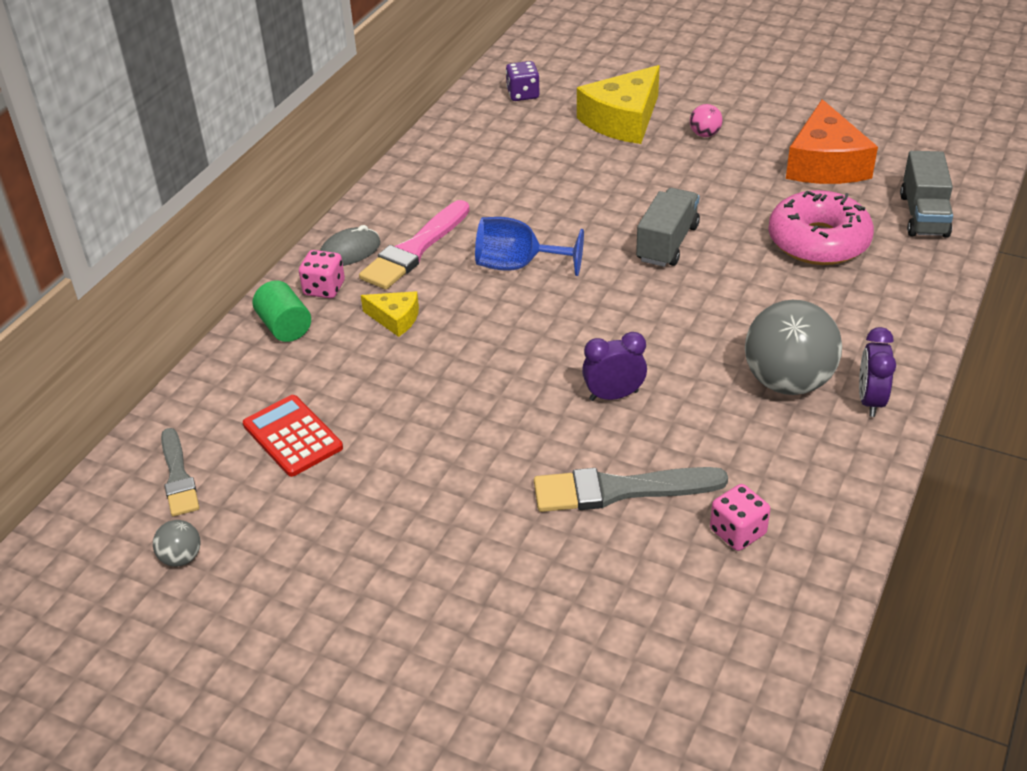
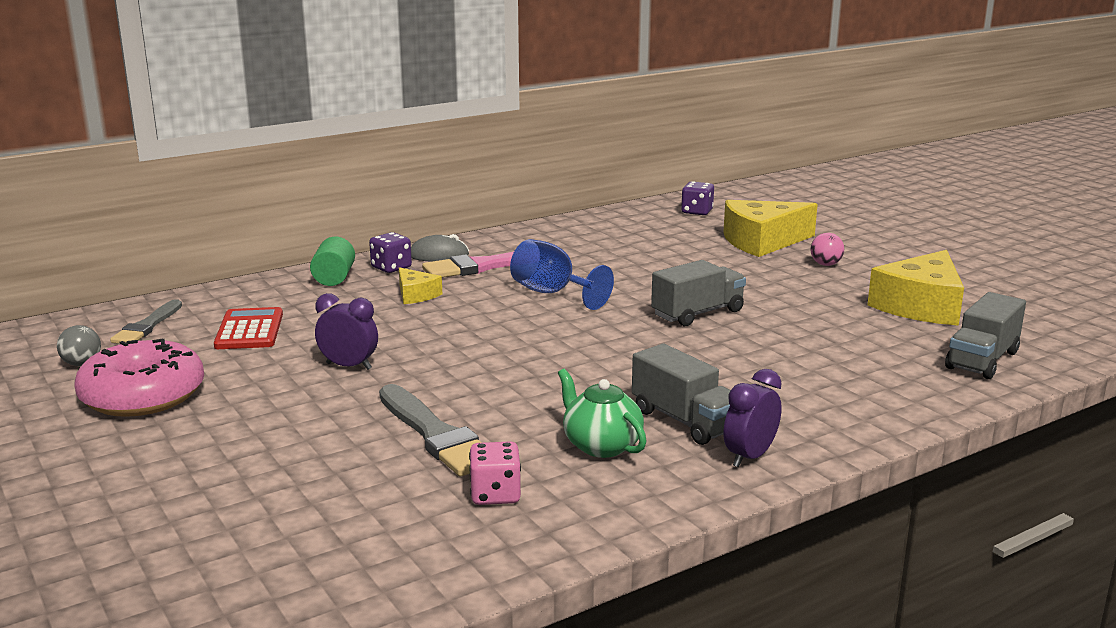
camera: 30 degrees right, 20 degrees down
(324, 288) = (391, 268): pink dice -> purple dice
(613, 395) = (517, 382): purple clock -> purple clock (349, 366)
(619, 490) = (436, 435): grey brush -> grey brush turned 150 degrees counterclockwise
(756, 440) = (601, 445): none -> green teapot
(787, 382) = (684, 421): grey ball -> grey truck
(818, 241) = (844, 348): pink donut -> pink donut (143, 395)
(825, 164) = (921, 306): orange cheese -> yellow cheese

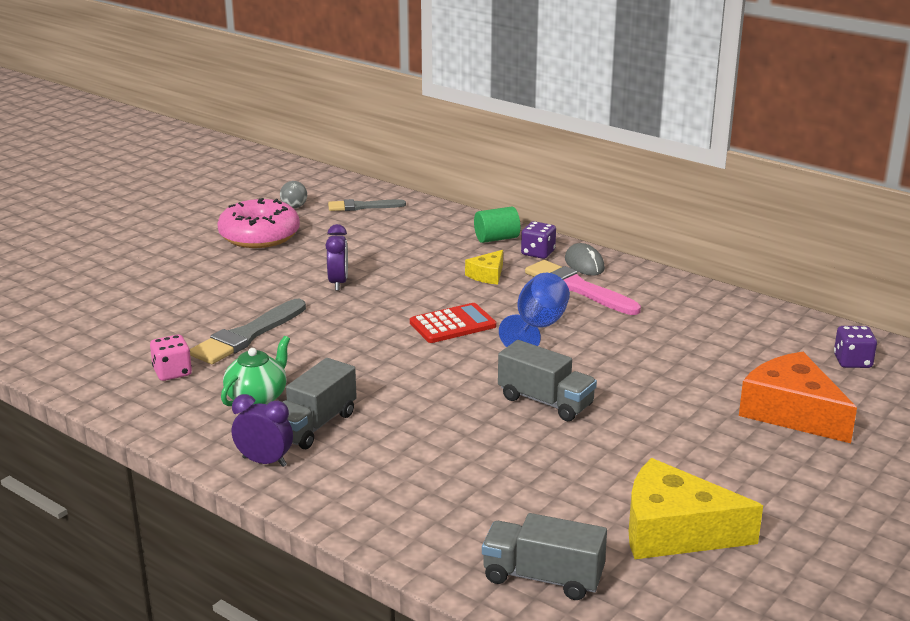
camera: 70 degrees right, 5 degrees up
(249, 330) = (377, 237): red calculator -> red calculator (452, 324)
(762, 241) = (792, 412): yellow cheese -> orange cheese
(825, 264) = (754, 459): pink ball -> none

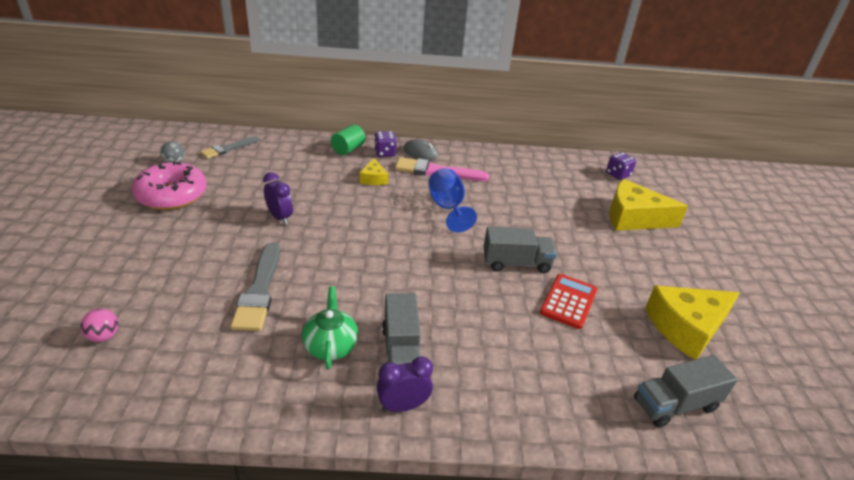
camera: 40 degrees left, 10 degrees up
(92, 326) = (104, 336): none -> pink ball
(172, 372) = (233, 353): pink dice -> none
(452, 324) = (395, 224): red calculator -> red calculator (568, 301)
(792, 412) = (634, 217): orange cheese -> yellow cheese

